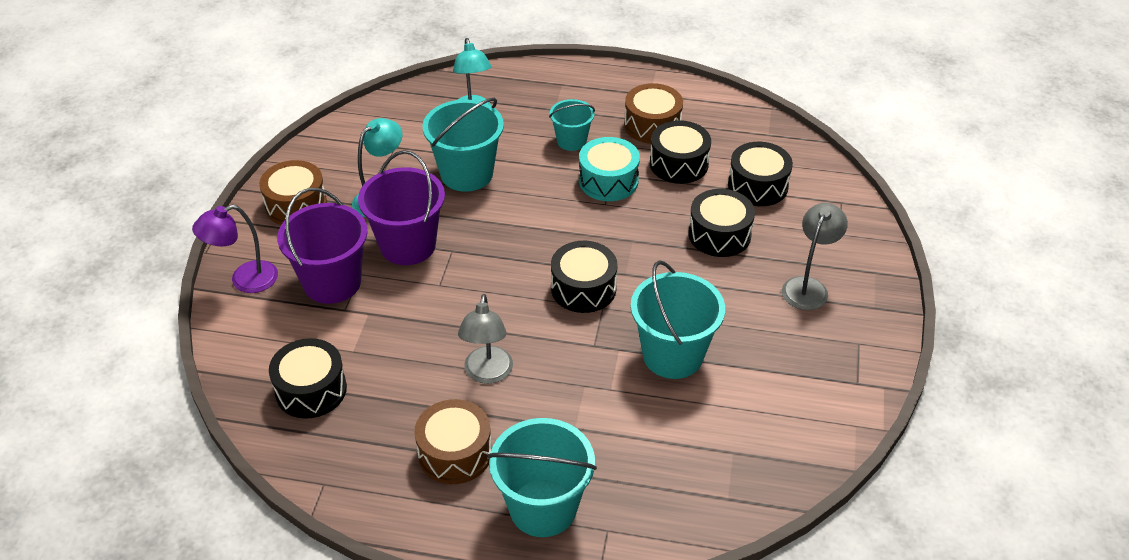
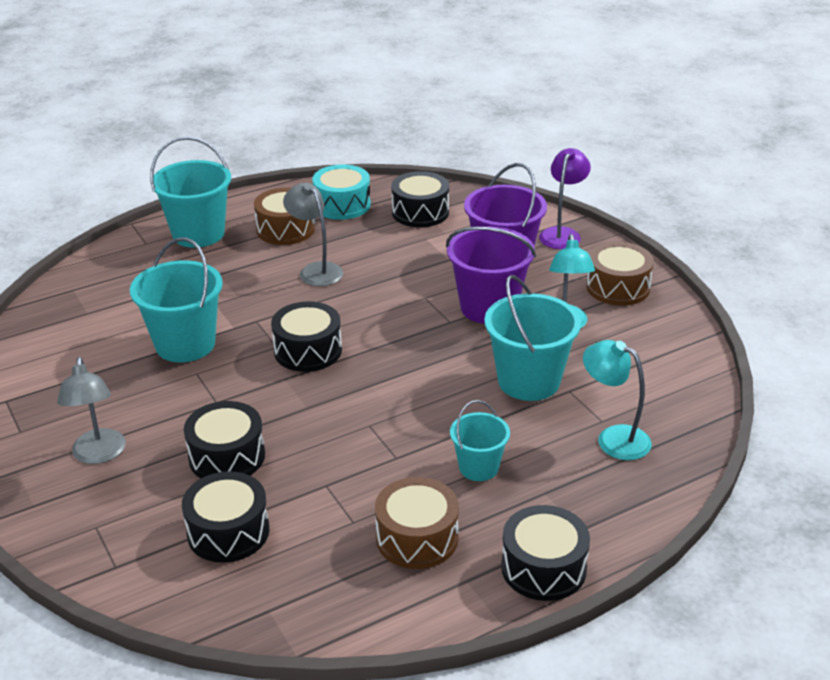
camera: 140 degrees right, 10 degrees down
(608, 181) = (391, 448): turquoise drum -> turquoise drum (342, 205)
(679, 164) = (339, 508): black drum -> black drum (543, 568)

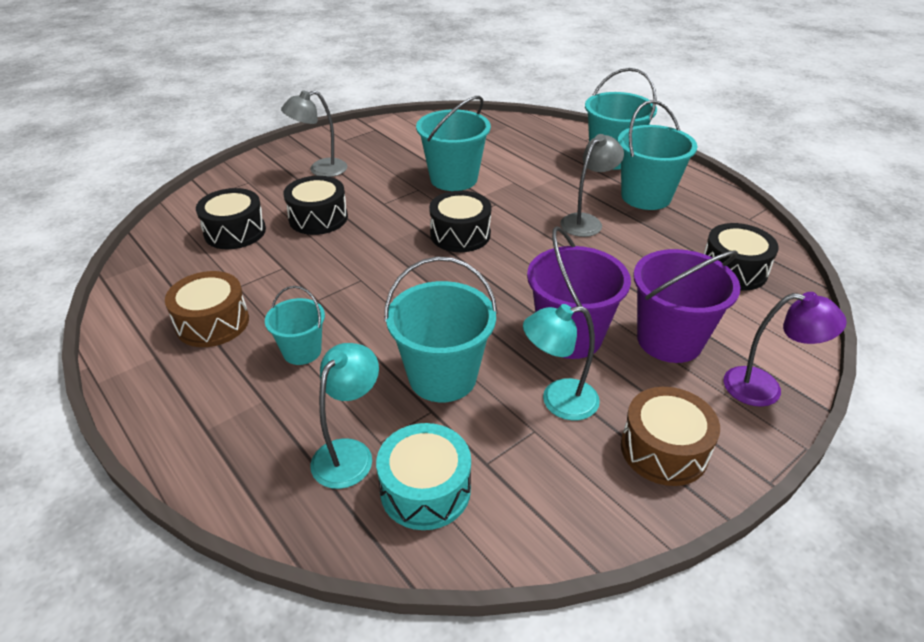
camera: 80 degrees right, 5 degrees up
(285, 229) = (646, 196): brown drum -> turquoise bucket
(342, 205) = (711, 220): turquoise drum -> turquoise drum (425, 490)
(543, 568) = (158, 405): black drum -> none

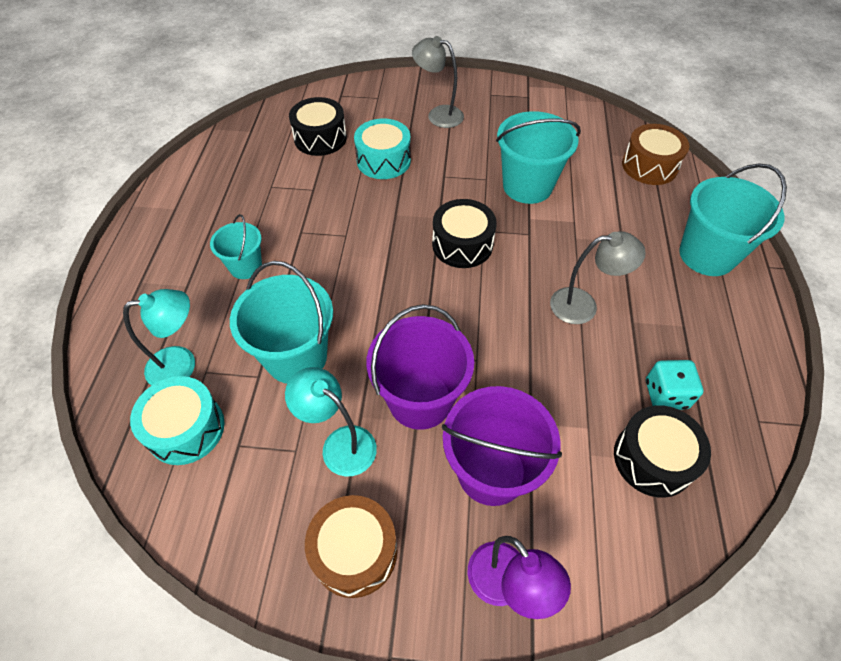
camera: 45 degrees right, 15 degrees up
(212, 323) = (227, 205): brown drum -> brown drum (649, 166)
(318, 218) = (383, 160): black drum -> turquoise drum
(646, 196) = (680, 319): turquoise bucket -> none
(693, 236) = (666, 394): none -> turquoise dice

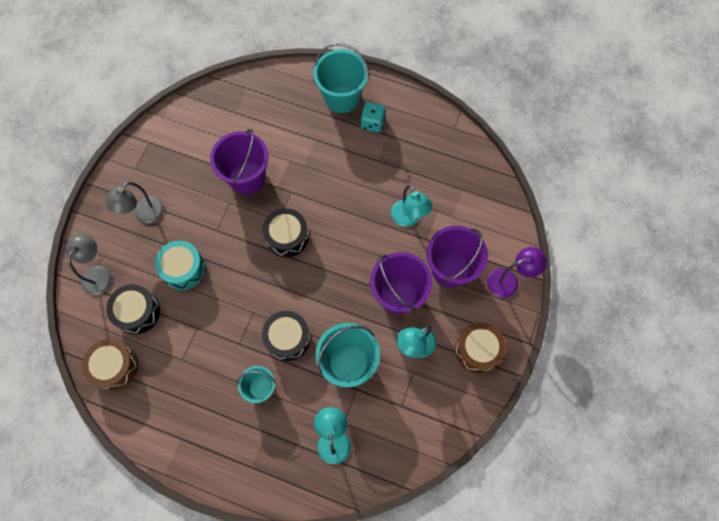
camera: 75 degrees left, 15 degrees up
(186, 429) = (382, 437): turquoise drum -> none
(527, 186) = (247, 177): turquoise bucket -> purple bucket
(555, 386) = (408, 219): none -> turquoise lamp
(583, 305) = (358, 182): grey lamp -> grey lamp (99, 273)
(649, 166) = (255, 94): brown drum -> brown drum (115, 366)
(653, 459) = (462, 187): black drum -> black drum (287, 338)
(666, 394) = (428, 164): turquoise dice -> turquoise dice (372, 123)

